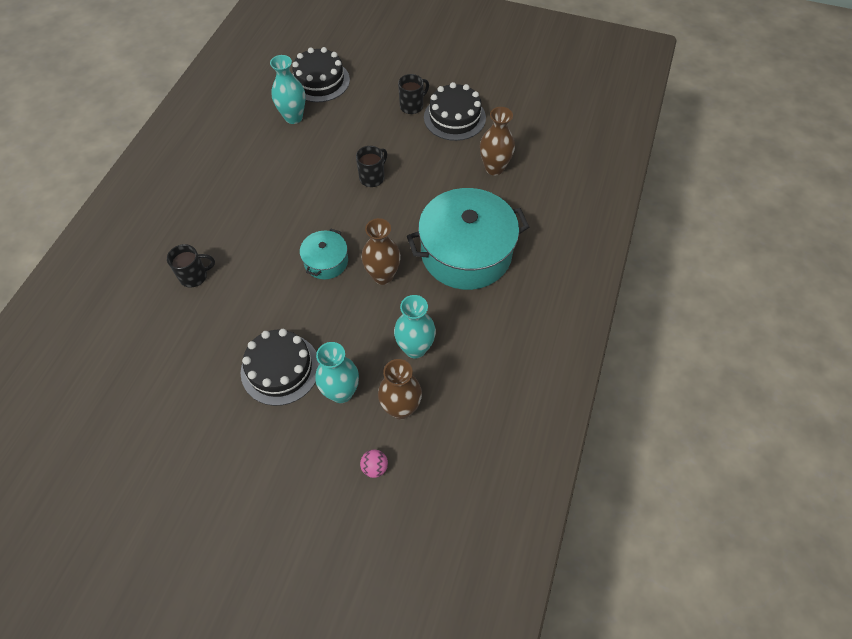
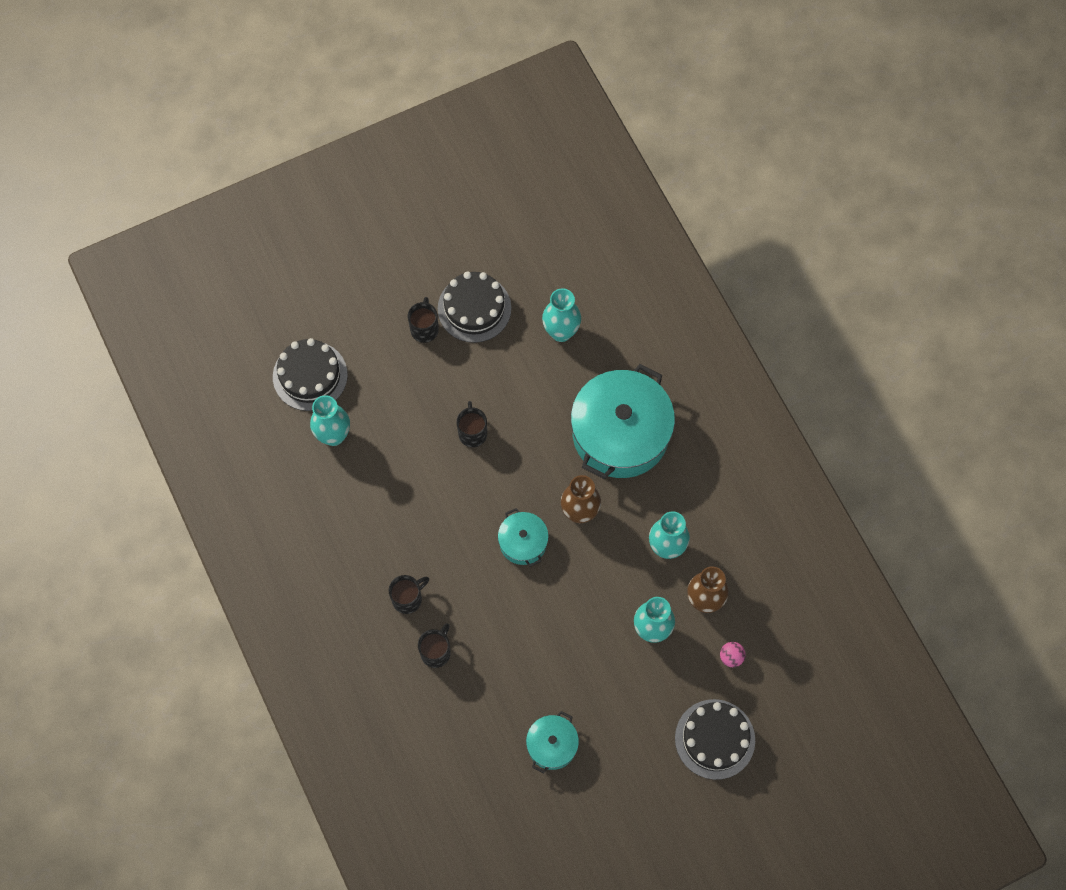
camera: 45 degrees left, 10 degrees up
(184, 402) = (552, 745): none -> turquoise pot
(219, 232) = (408, 599): none -> black mug
(280, 369) = (589, 655): black cake -> black cake (715, 739)
(494, 168) = (561, 332): brown vase -> turquoise vase

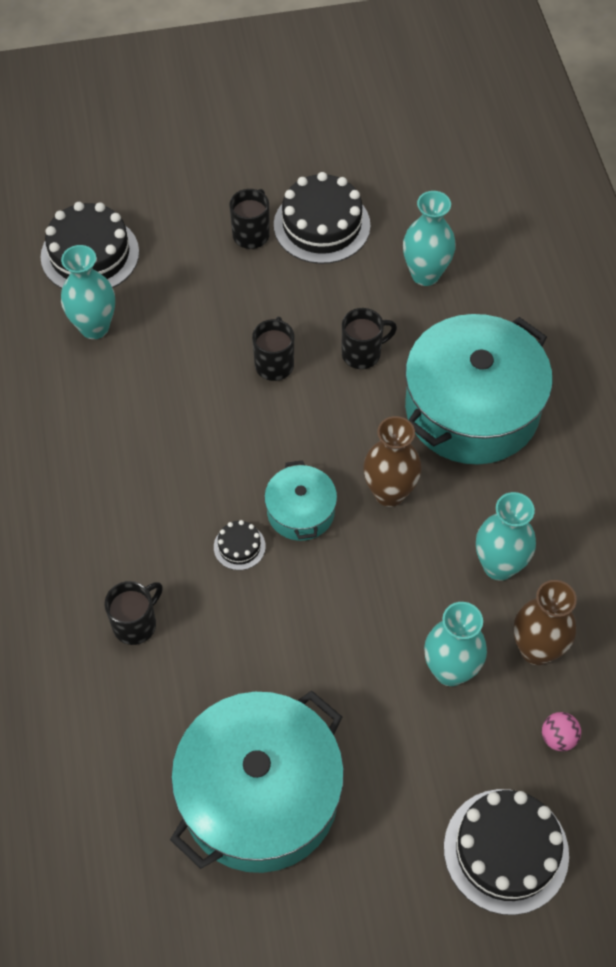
camera: 15 degrees right, 10 degrees down
(408, 599) = (121, 545): black mug -> black mug (362, 353)
(489, 578) = (239, 546): none -> black cake
(552, 745) = (260, 795): turquoise pot -> turquoise pot, size x2.07

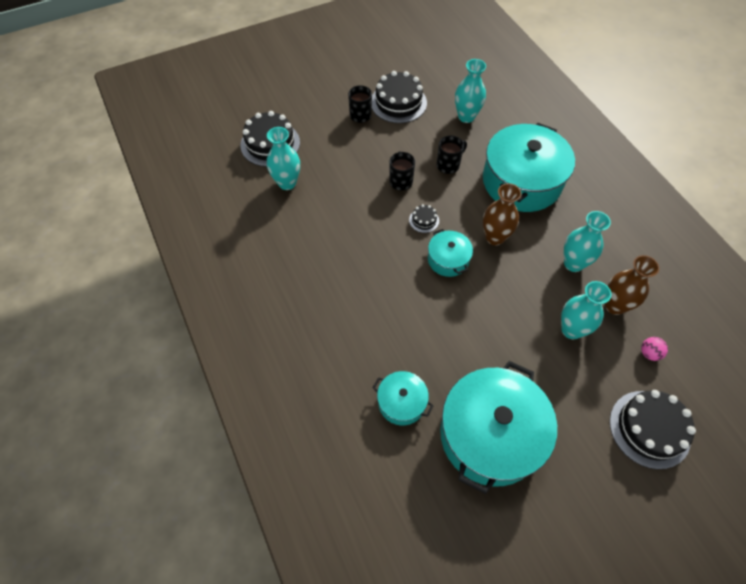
camera: 15 degrees left, 0 degrees up
(136, 624) = (374, 349): black mug -> none
(147, 714) = (401, 402): none -> turquoise pot
(239, 546) = (420, 288): black cake -> black cake (424, 220)

